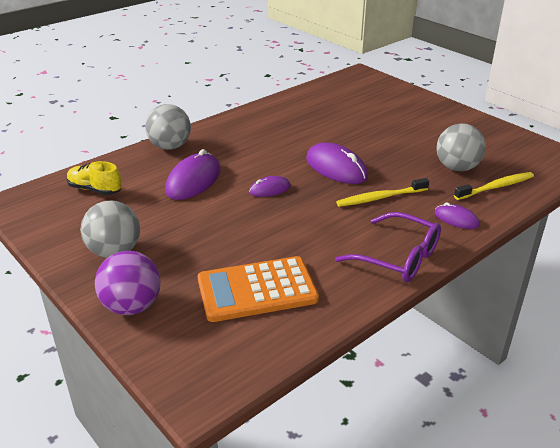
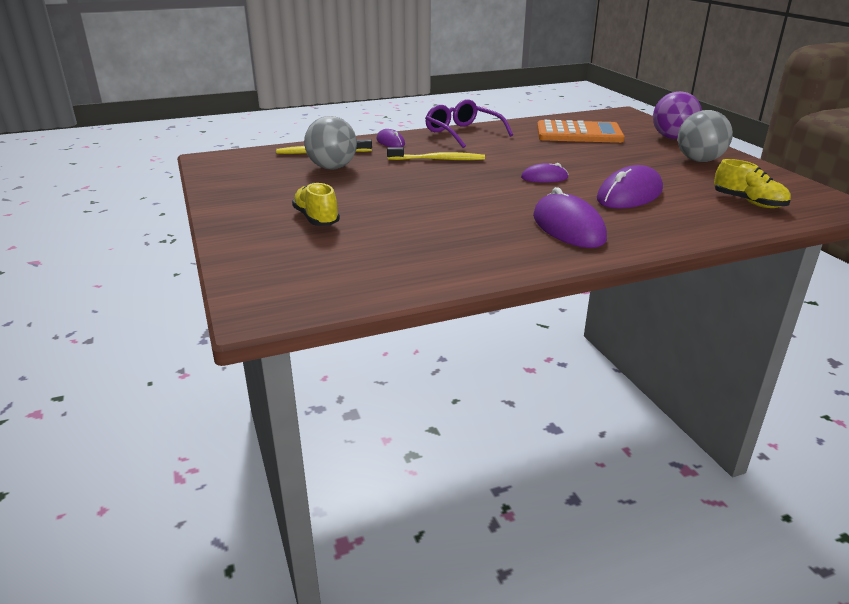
camera: 160 degrees left, 5 degrees down
(170, 146) = (666, 233): grey ball -> none
(336, 168) = (459, 184): purple mouse -> purple mouse (568, 227)
(399, 119) = (316, 219): none -> yellow shoe

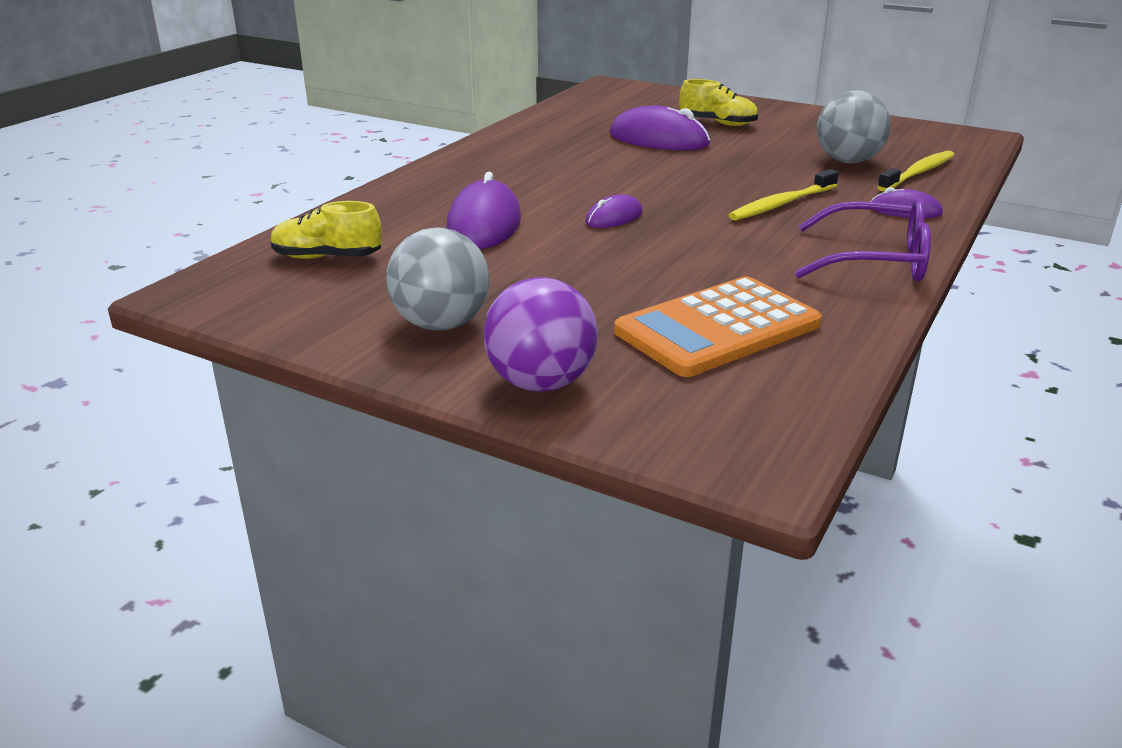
camera: 140 degrees right, 0 degrees up
(568, 227) = (502, 172): purple mouse -> purple mouse (658, 139)

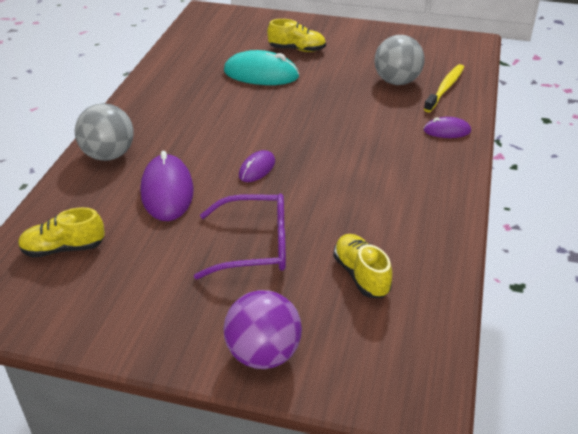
camera: 15 degrees left, 10 degrees up
(441, 324) = (174, 307): grey ball -> grey ball (109, 155)
(658, 139) = (261, 74): purple mouse -> turquoise mouse
(718, 328) = (361, 275): orange calculator -> yellow shoe
(782, 204) = (366, 136): yellow toothbrush -> none
(875, 260) = (441, 187): purple glasses -> purple glasses (255, 246)

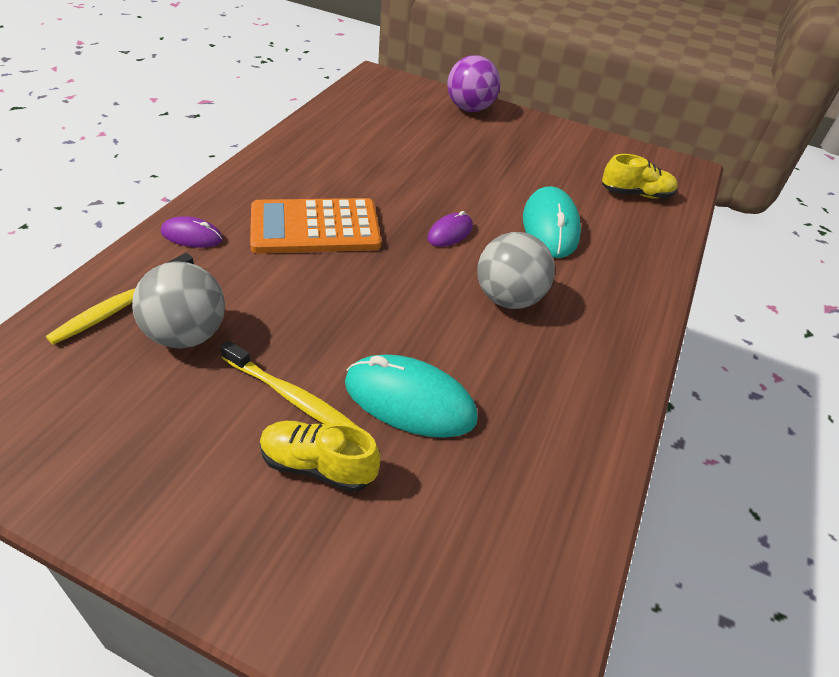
camera: 175 degrees left, 5 degrees up
(109, 155) = (629, 283): grey ball -> grey ball (508, 298)
(167, 191) = (550, 227): purple mouse -> turquoise mouse
(255, 246) = (465, 165): purple glasses -> none
(322, 67) = (293, 398): none -> yellow toothbrush
(361, 275) = (382, 132): yellow shoe -> none
(366, 153) = (315, 228): none -> orange calculator

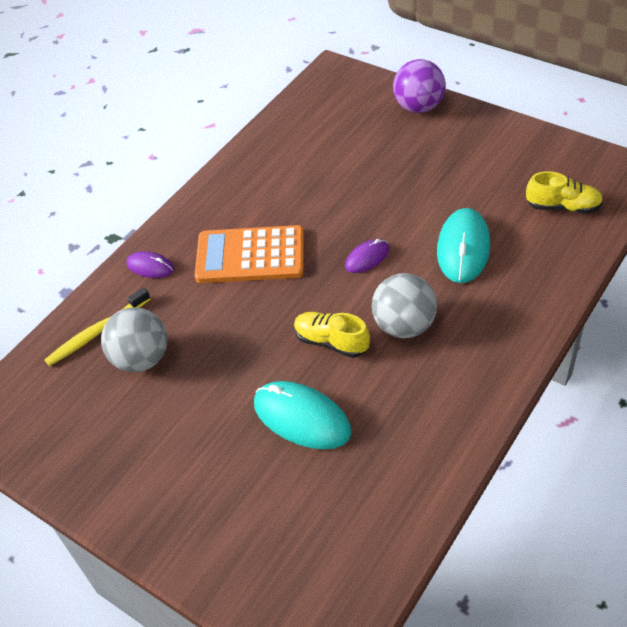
camera: 20 degrees right, 5 degrees up
(293, 398) = (214, 413): yellow toothbrush -> none
(318, 466) = (226, 467): yellow shoe -> yellow shoe (331, 342)

